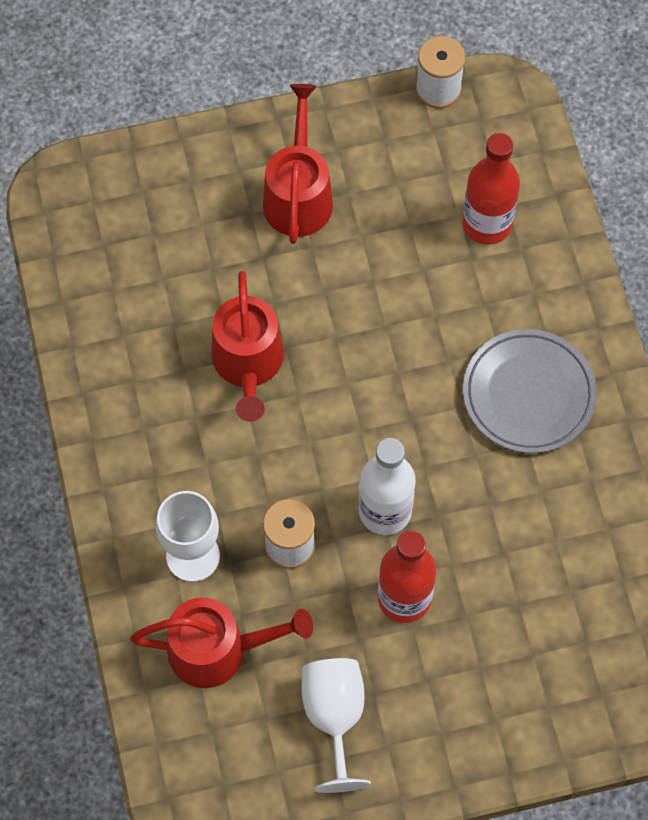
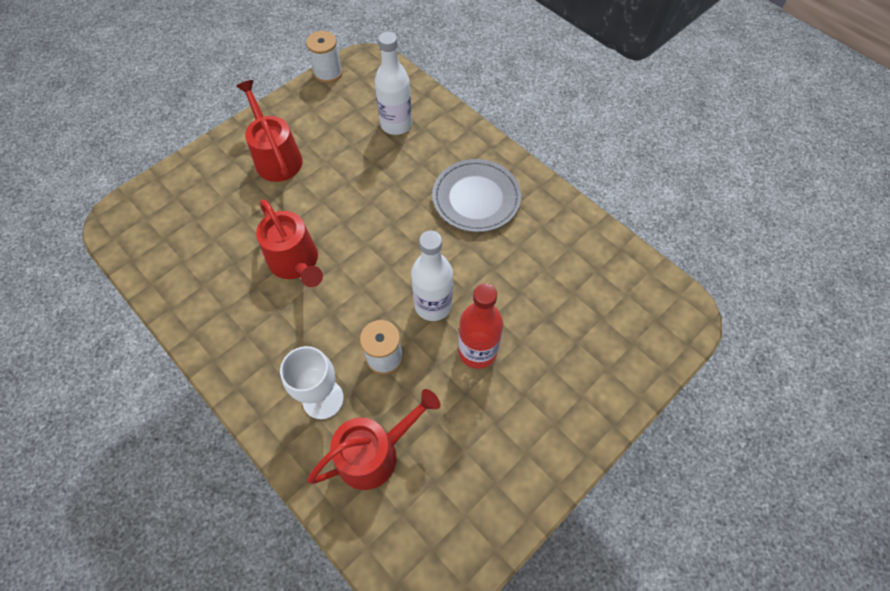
camera: 30 degrees left, 5 degrees down
(334, 717) = (480, 454): white goblet -> none
(487, 224) = (396, 124): red bottle -> white bottle

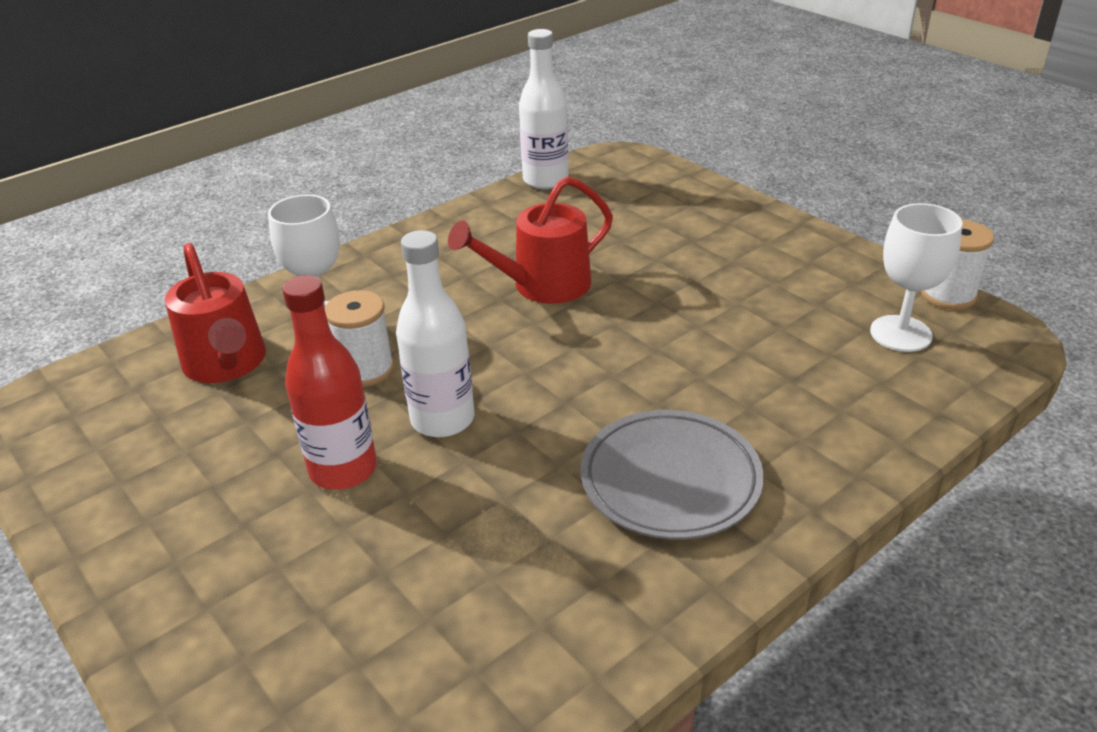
camera: 95 degrees right, 25 degrees down
(276, 157) = (739, 257): red watering can -> none
(361, 97) = (900, 333): none -> white goblet
(396, 124) = (843, 376): white bottle -> white bottle (545, 180)

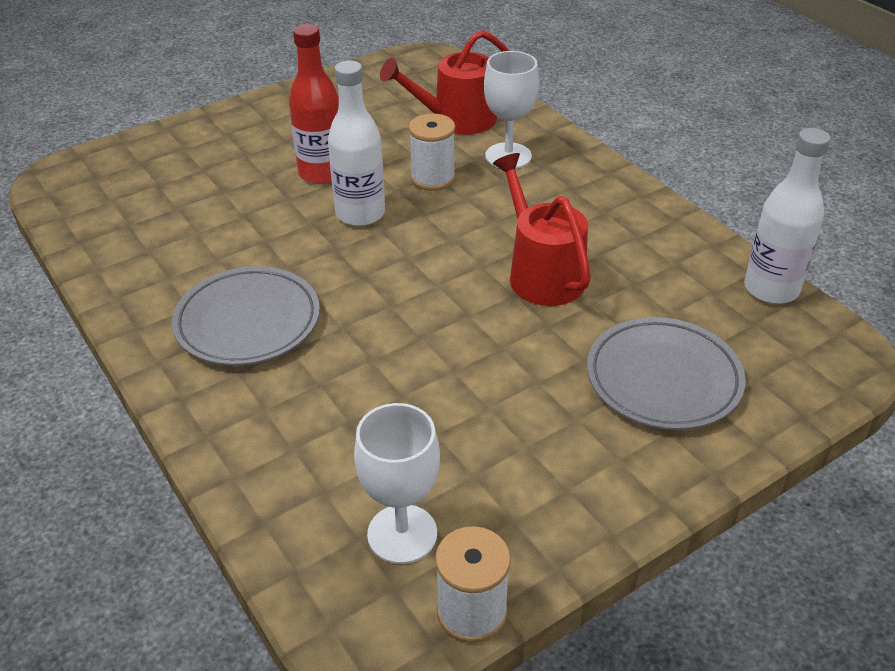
camera: 95 degrees right, 5 degrees up
(670, 224) = (663, 379): none -> grey plate

